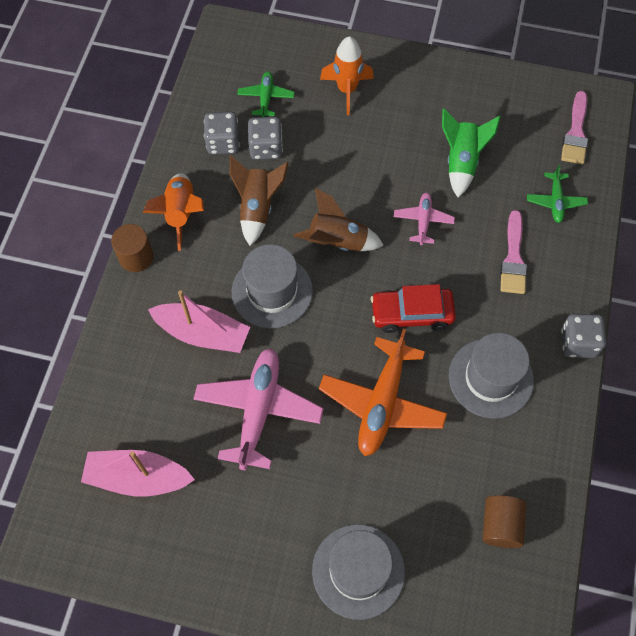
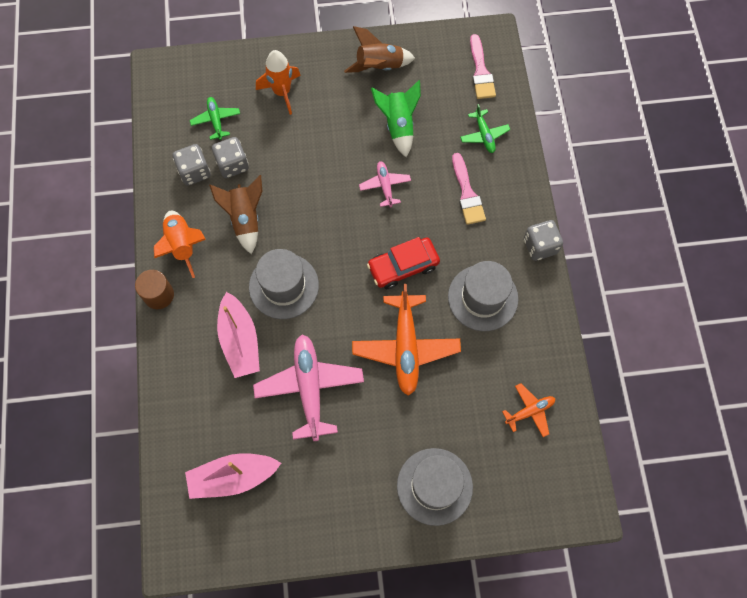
camera: 20 degrees left, 5 degrees up
(202, 333) = (240, 340): pink boat -> pink boat turned 75 degrees clockwise
(337, 242) = (322, 226): brown rocket -> brown rocket (379, 66)
(500, 525) = (529, 411): brown cylinder -> orange plane

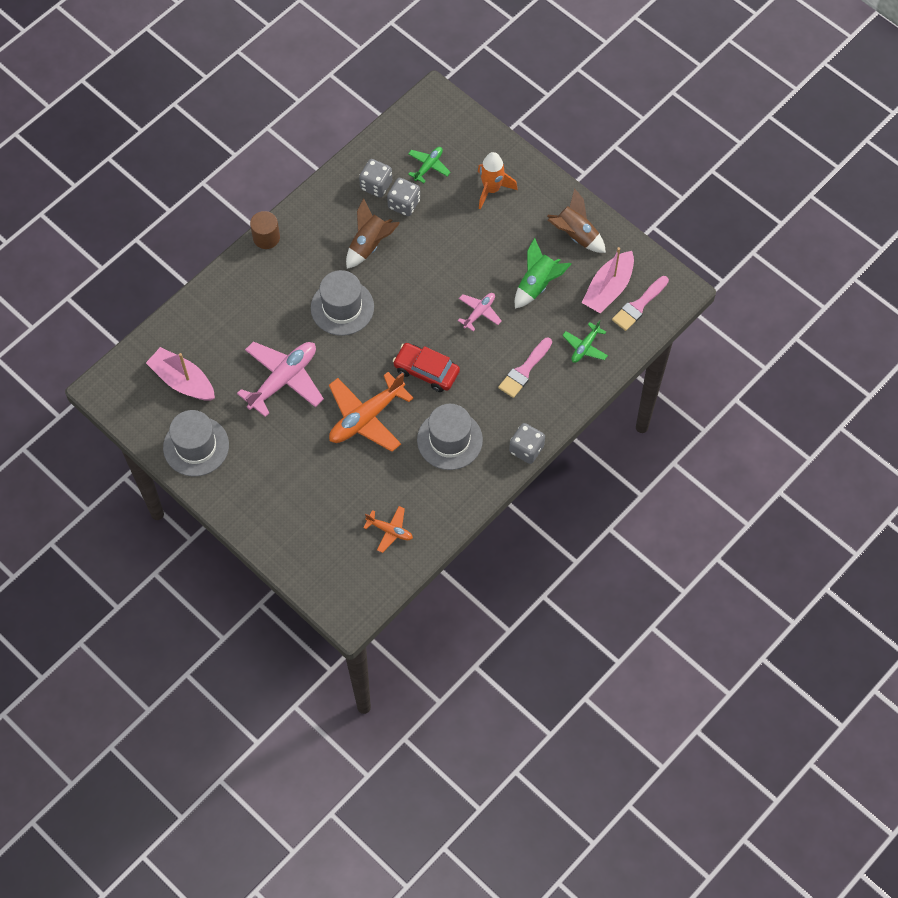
camera: 50 degrees right, 5 degrees down
(182, 245) = (315, 222): orange rocket -> none
(240, 340) = (278, 312): pink boat -> pink boat (608, 289)
(434, 486) = (282, 508): grey hat -> grey hat (196, 446)

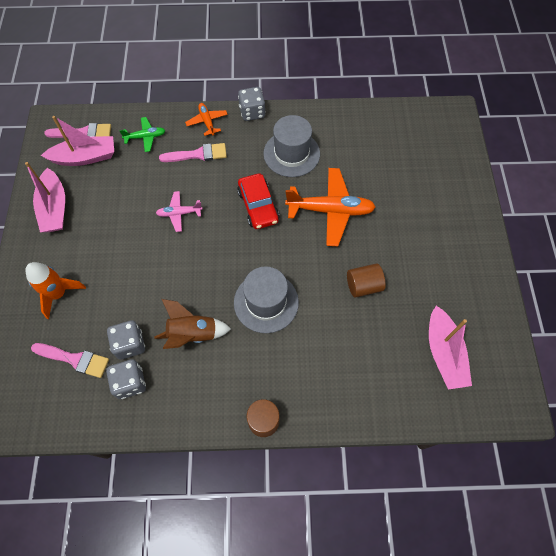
camera: 135 degrees left, 0 degrees up
(196, 446) = (473, 292): grey hat -> none
(283, 380) = (363, 286): pink plane -> brown cylinder
(390, 530) = (384, 135): orange plane -> orange plane (207, 122)
(428, 166) = (74, 359): green plane -> pink brush
(537, 285) = (121, 198): green rocket -> none
(575, 235) = (55, 208): brown rocket -> pink boat

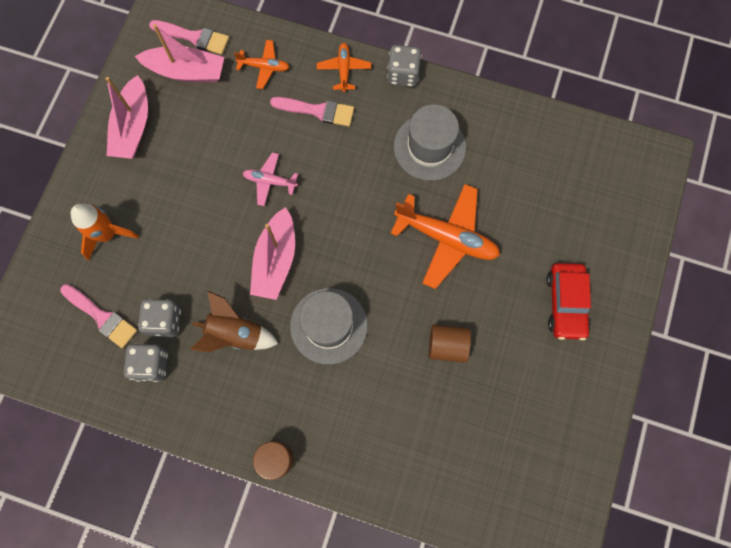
camera: 20 degrees right, 10 degrees up
(145, 137) = (264, 67): green plane -> orange plane
(258, 206) = (364, 203): red car -> red car (566, 303)
(443, 353) = (505, 458): pink boat -> pink boat (275, 260)

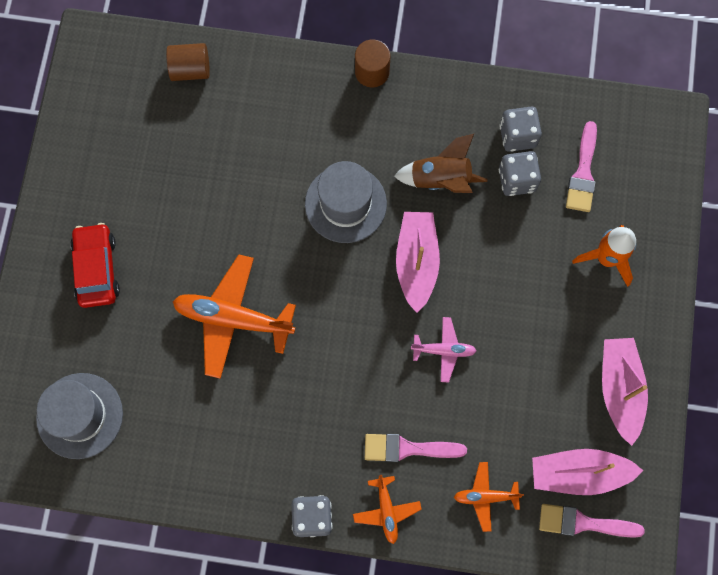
camera: 170 degrees right, 0 degrees up
(102, 317) = (583, 173): pink brush -> pink brush turned 105 degrees counterclockwise
(429, 147) = (266, 425): grey hat -> grey hat (80, 415)
(447, 345) = (219, 204): brown cylinder -> brown cylinder (190, 69)

